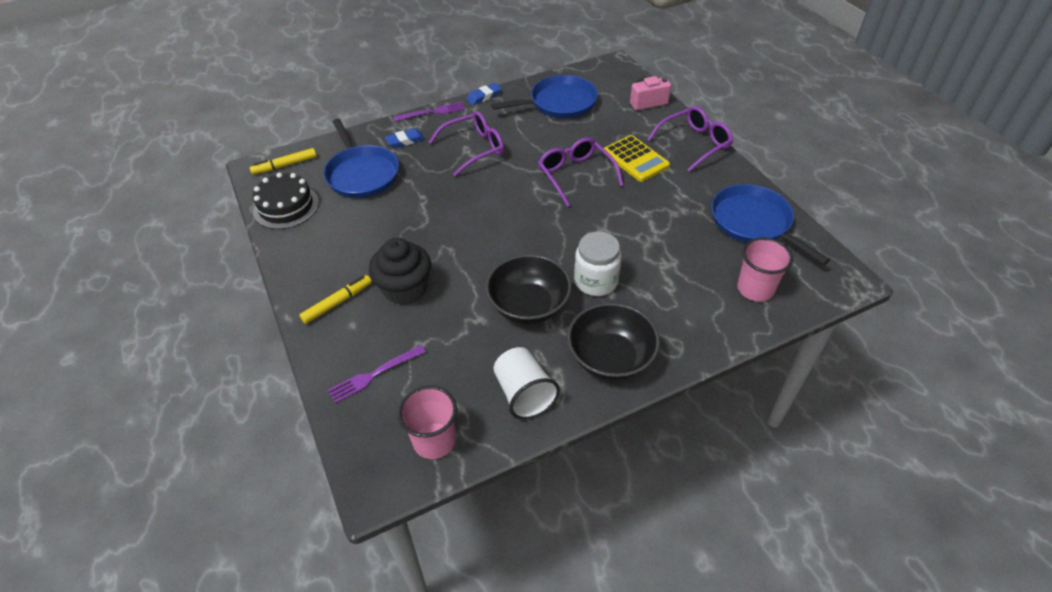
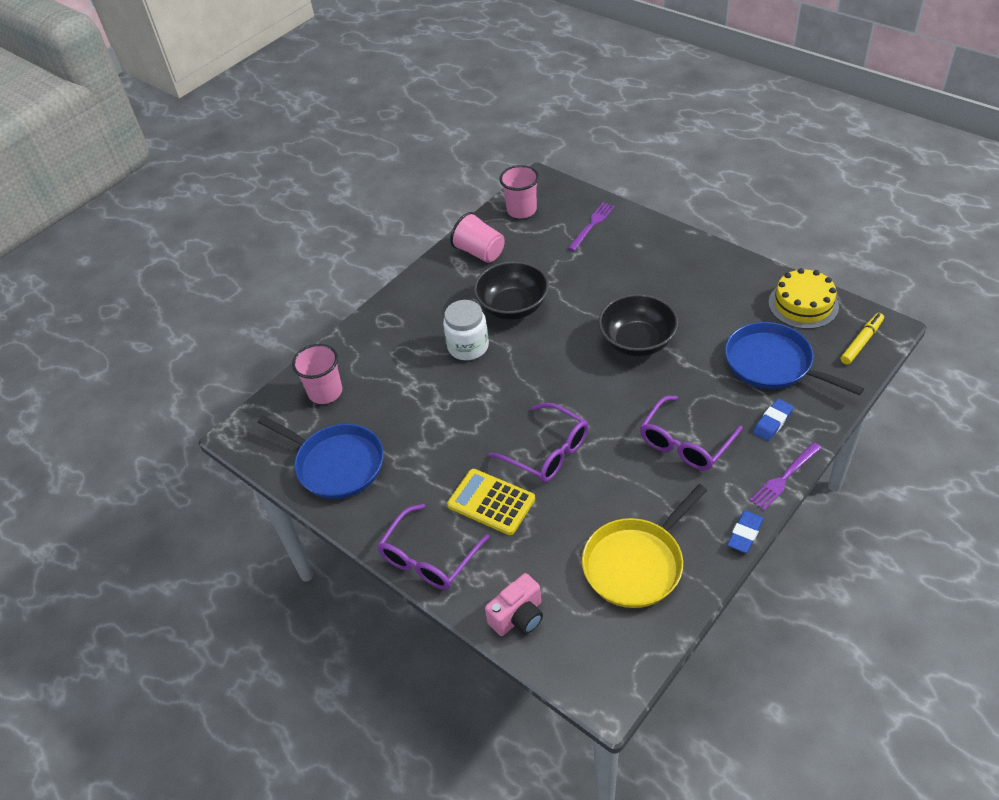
camera: 160 degrees right, 0 degrees up
(286, 206) = (803, 304): black cake -> yellow cake
(337, 302) = (665, 253): yellow marker -> none
(405, 289) = (622, 281): black cupcake -> none
(524, 394) = (480, 252): white cup -> pink cup
(559, 103) = (636, 564): blue pan -> yellow pan
(610, 358) = (429, 295): black bowl -> black bowl (637, 342)

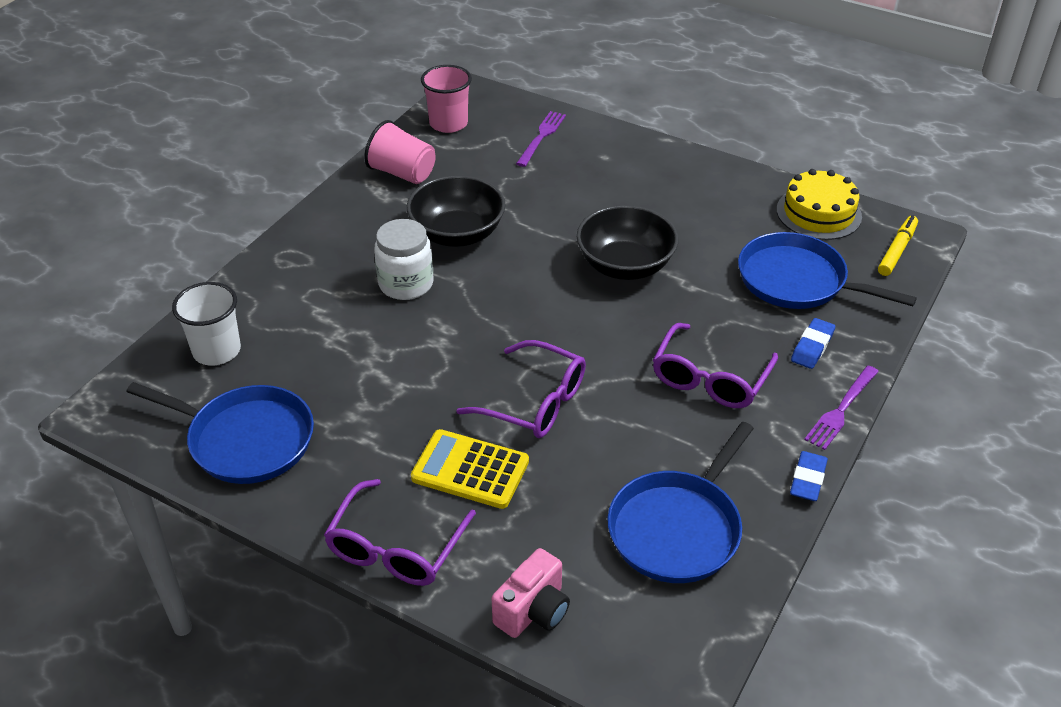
camera: 15 degrees left, 5 degrees down
(325, 392) = (217, 351): pink cup -> white cup
(636, 564) = (677, 528): yellow pan -> blue pan

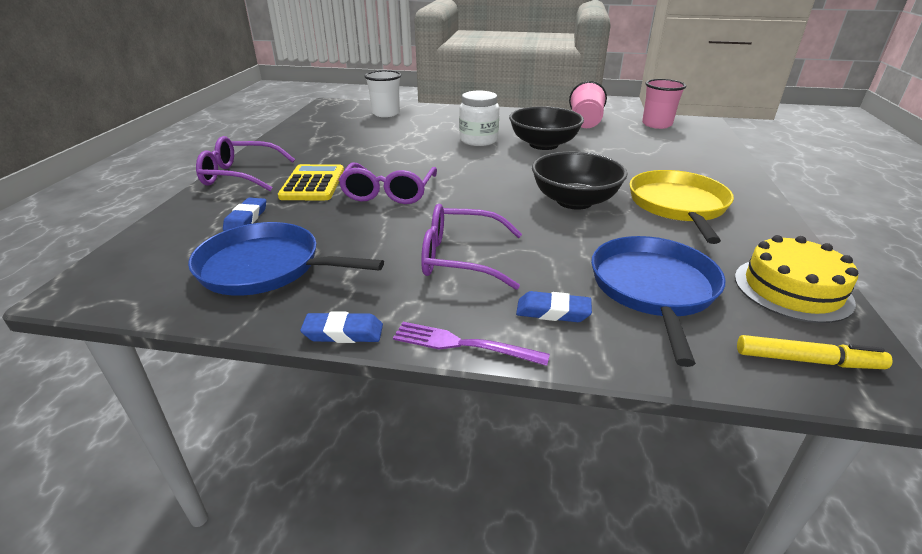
camera: 70 degrees right, 10 degrees down
(246, 439) = (320, 130): blue pan -> none
(533, 611) = (181, 223): pink camera -> none
(542, 136) = (691, 150): purple fork -> none
(549, 543) = (246, 219): none -> blue eraser
(665, 205) = (678, 206): none -> yellow pan

